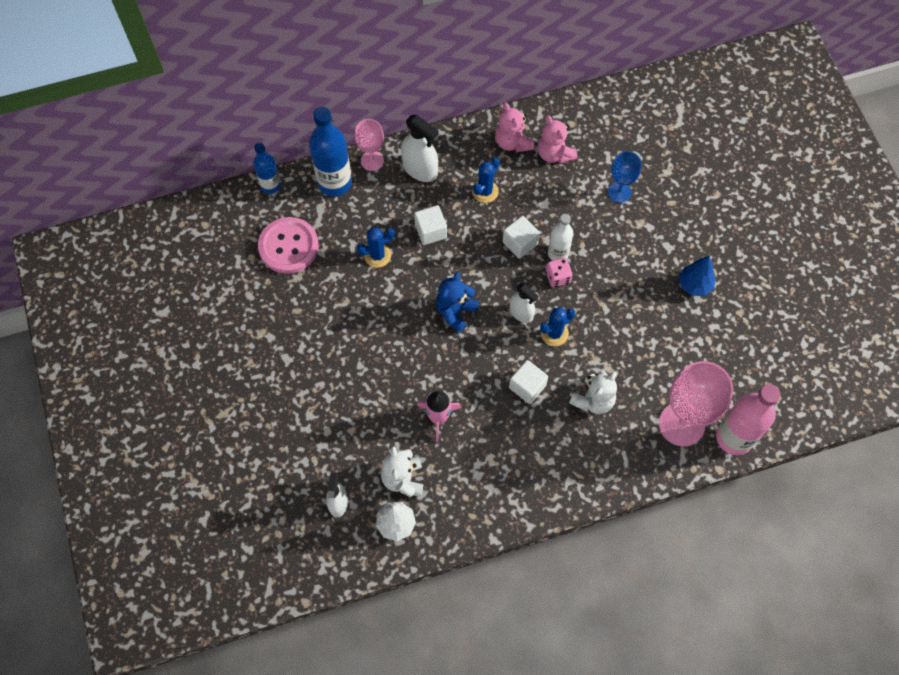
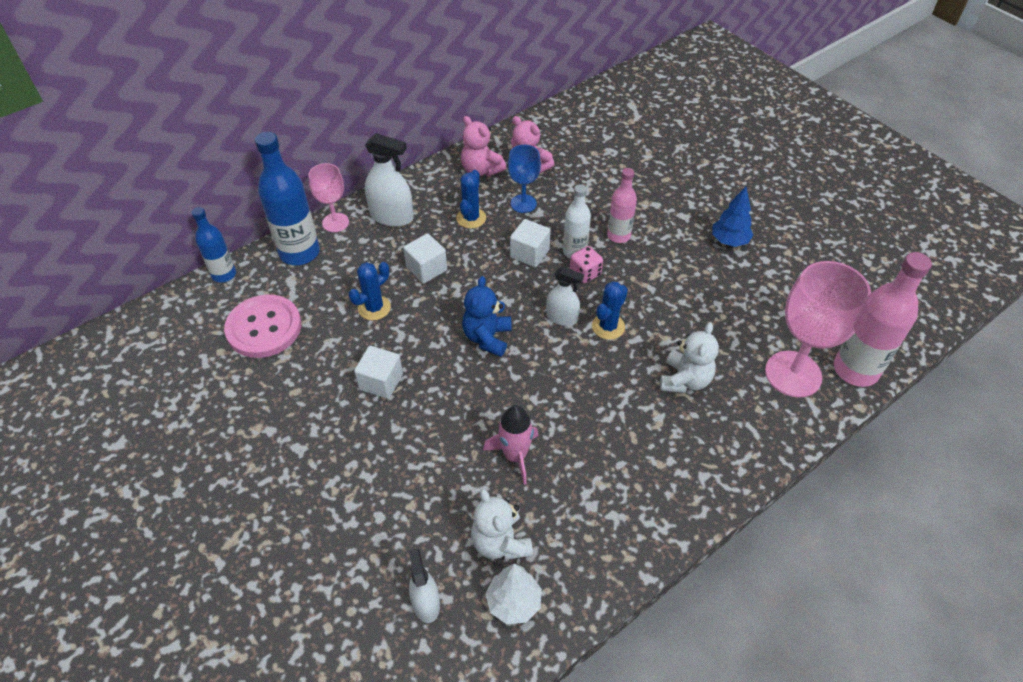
camera: 20 degrees left, 15 degrees down
(527, 386) = (604, 389): white cube -> white cube (381, 382)
(602, 249) = (618, 236): none -> pink bottle
(619, 192) = (610, 183): blue goblet -> blue goblet (523, 203)

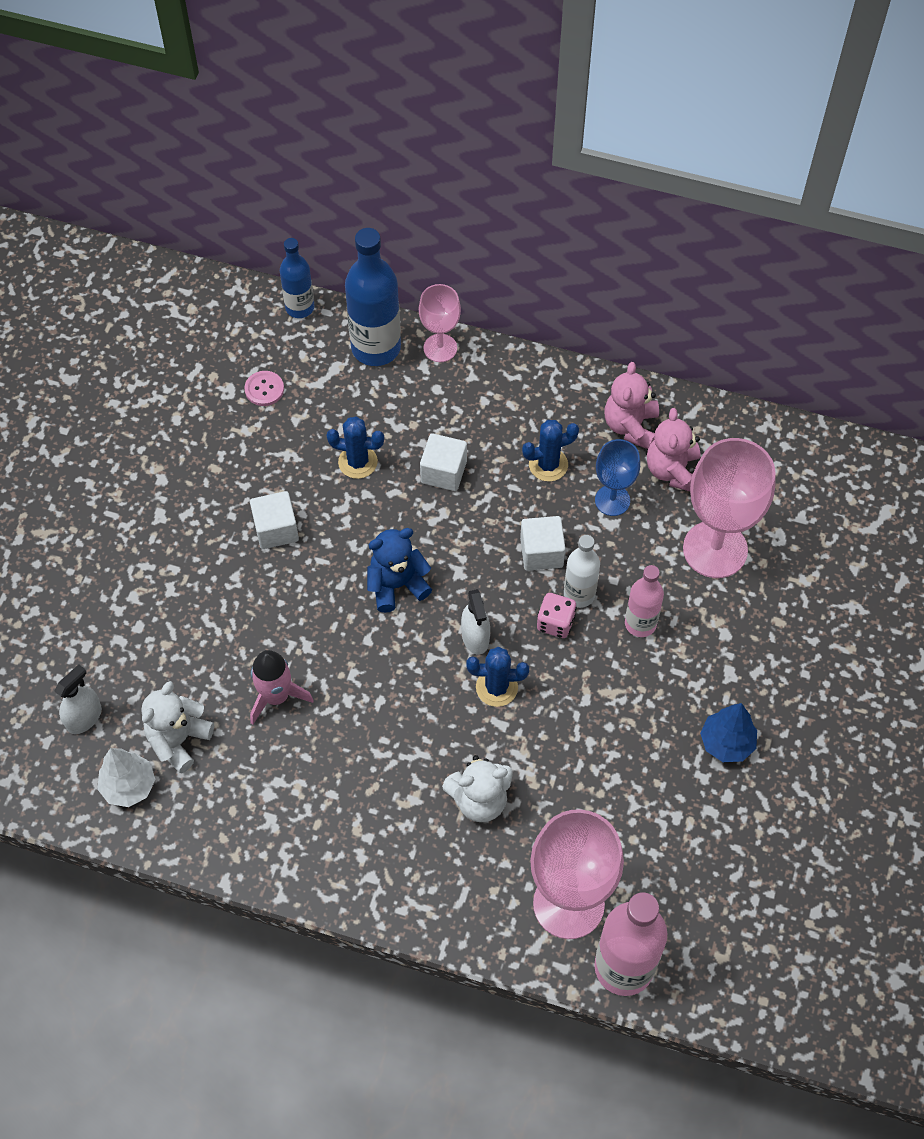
camera: 55 degrees right, 10 degrees up
(264, 328) = (264, 389): pink button -> pink button, size x0.46
(392, 216) = (490, 391): white spray bottle -> none
(596, 179) = (715, 549): none -> pink goblet

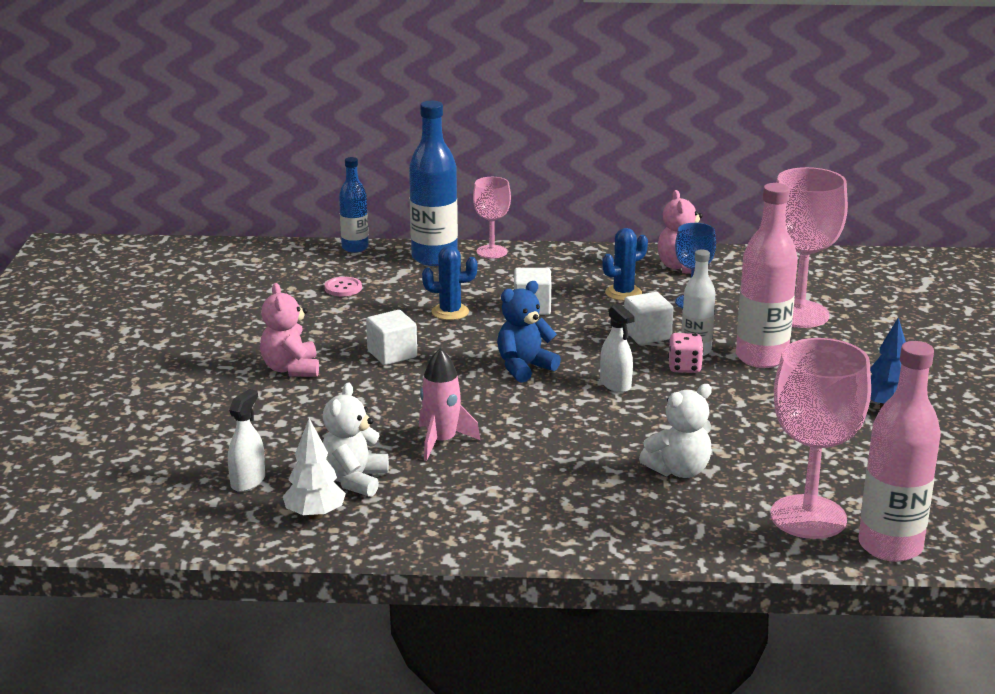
camera: 15 degrees left, 35 degrees down
(496, 687) = (653, 407): blue cactus -> none
(640, 623) = (761, 358): pink bottle -> pink bottle, size x1.68
(672, 471) = (733, 283): pink teddy bear -> pink teddy bear (291, 369)

